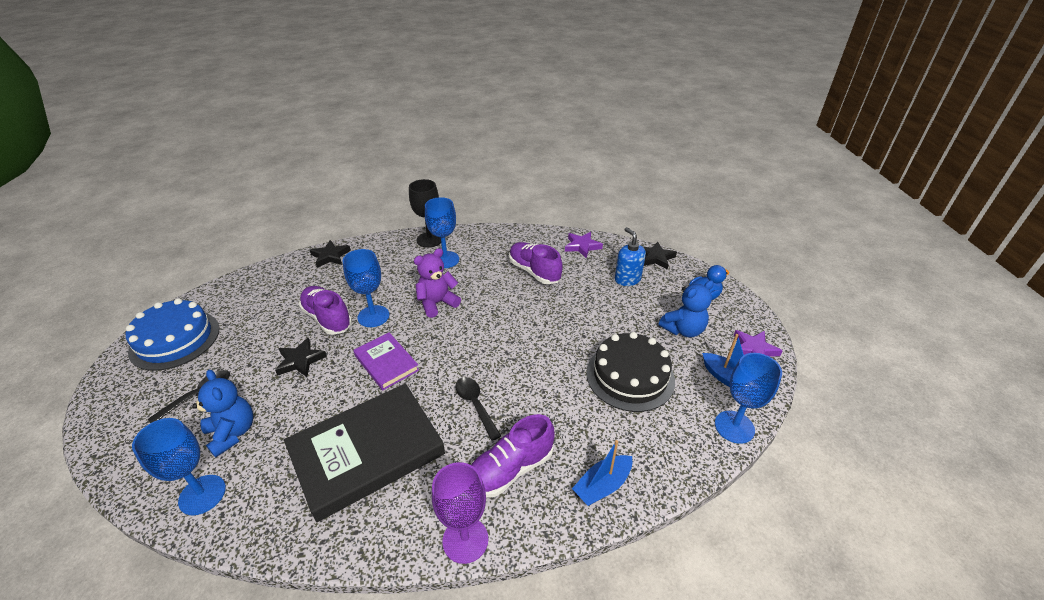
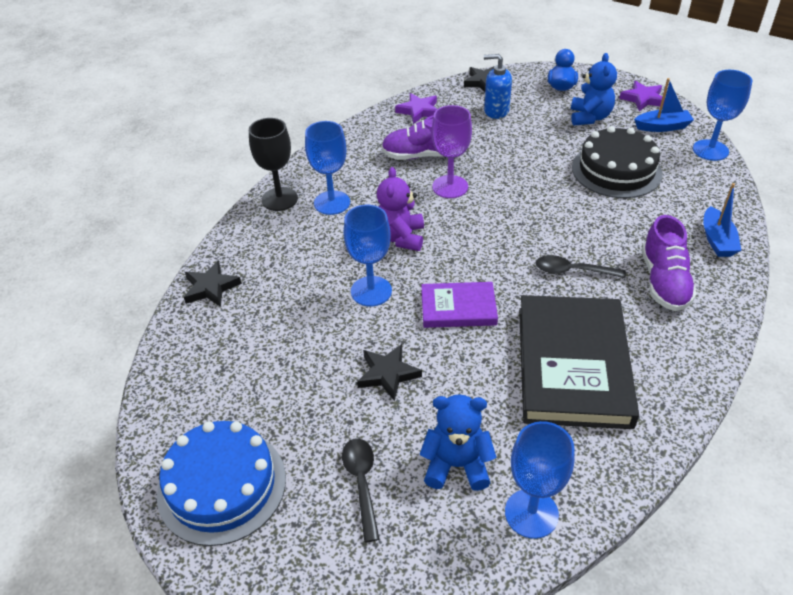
camera: 50 degrees left, 5 degrees up
(327, 318) = (335, 329): purple shoe -> none
(465, 540) = (717, 338): purple goblet -> purple goblet (450, 187)

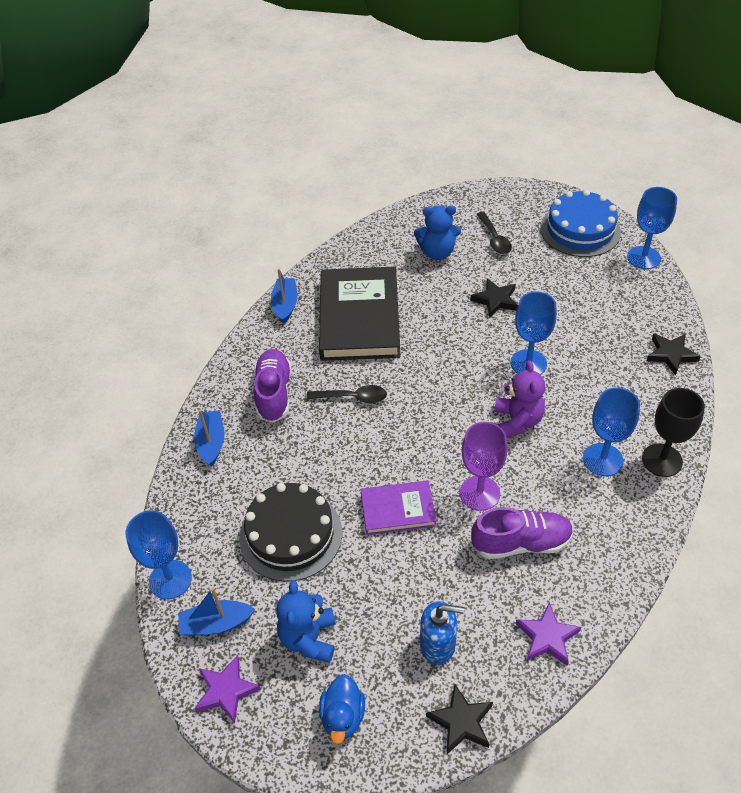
camera: 175 degrees right, 5 degrees up
(458, 308) = (450, 354): purple book -> purple book (398, 509)
(531, 513) = (390, 234): blue goblet -> blue goblet (643, 258)
(680, 394) = (285, 305): none -> blue boat

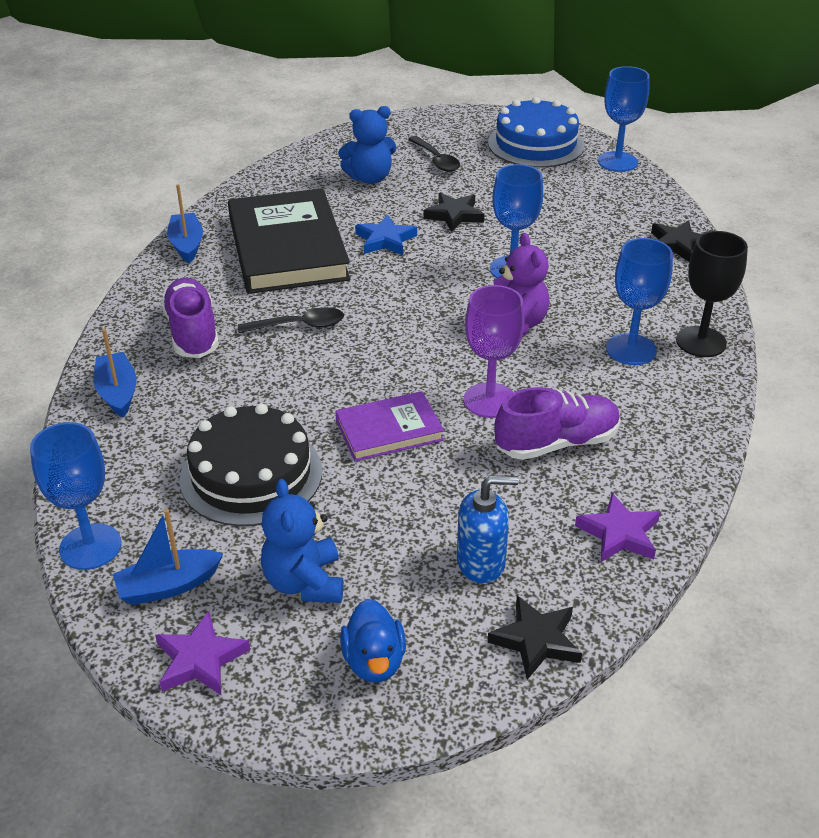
camera: 15 degrees left, 10 degrees down
(436, 319) = (385, 240): none -> blue star

